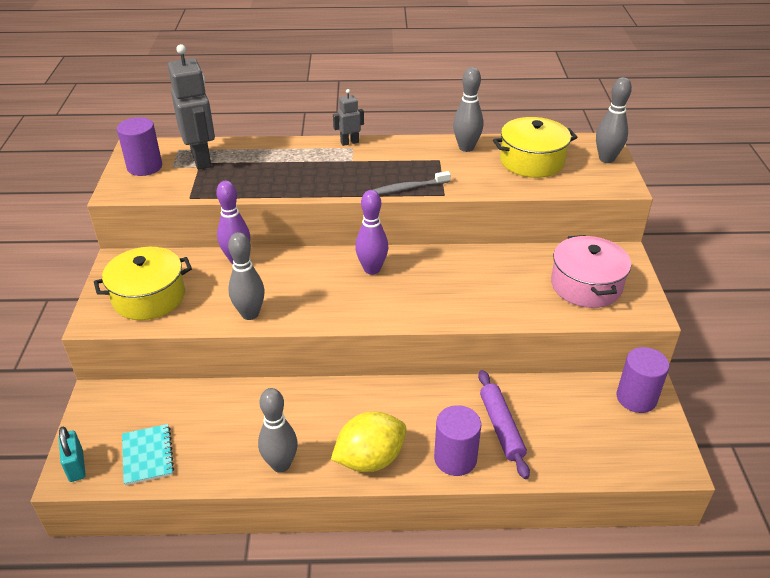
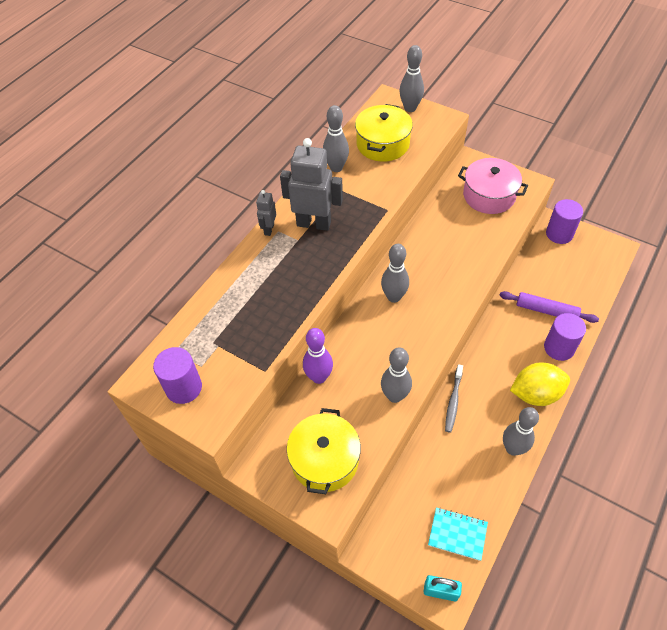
camera: 55 degrees left, 15 degrees up
(202, 159) = (208, 339): grey robot -> grey robot (314, 223)
(370, 459) = (535, 394): yellow lemon -> yellow lemon turned 75 degrees clockwise
(372, 269) = (394, 297): purple bowling pin -> grey bowling pin
(408, 188) = (363, 225): grey toothbrush -> grey toothbrush (453, 401)

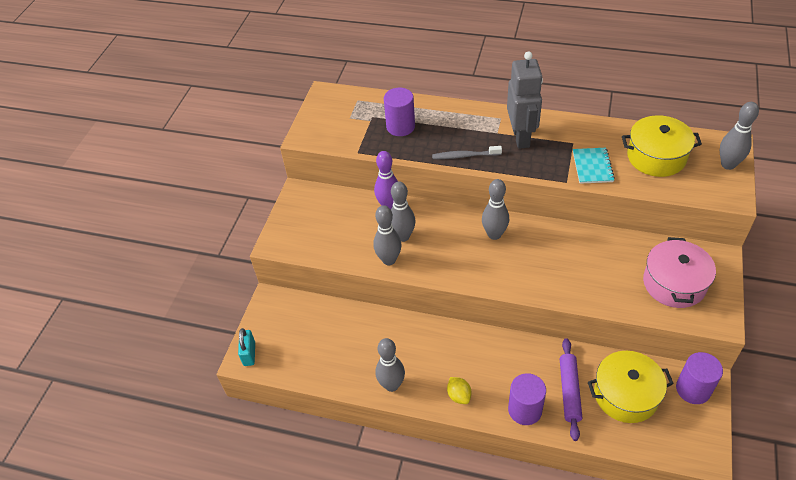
camera: 75 degrees right, 5 degrees down
(183, 387) = (328, 115): purple cylinder -> purple cylinder (400, 126)
(269, 229) = (499, 112): grey robot -> none
(324, 460) = (316, 230): yellow pot -> yellow pot (625, 395)
(336, 167) = (601, 133): grey bowling pin -> grey bowling pin (403, 236)
(453, 401) = (425, 328): grey toothbrush -> grey toothbrush (464, 156)
(457, 534) = (298, 356): turquoise notebook -> turquoise notebook (592, 166)
(535, 394) = (459, 395): yellow lemon -> yellow lemon, size x0.52

